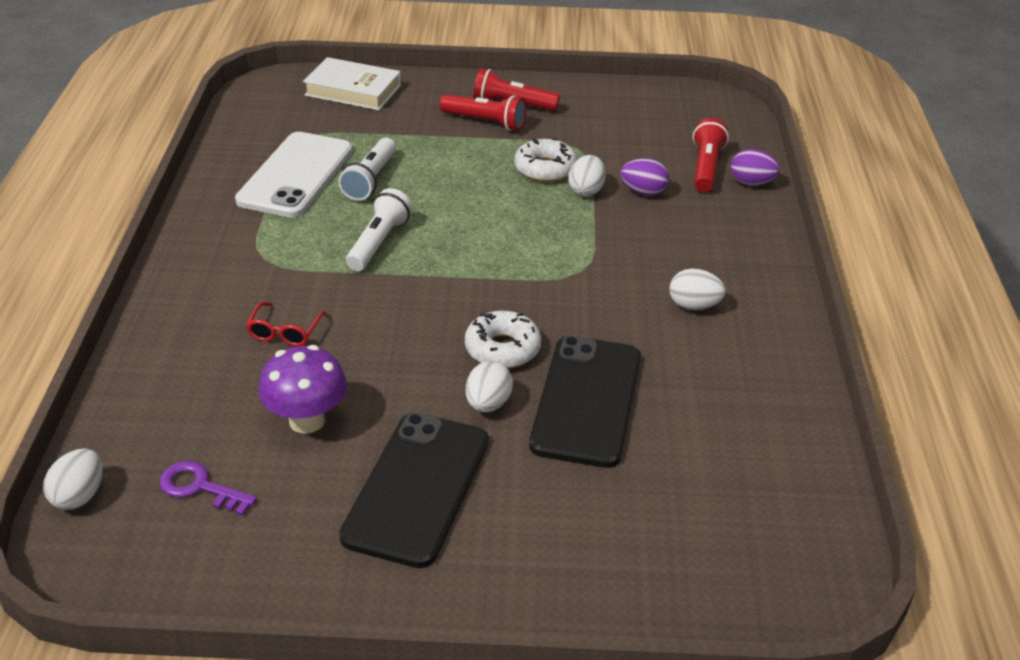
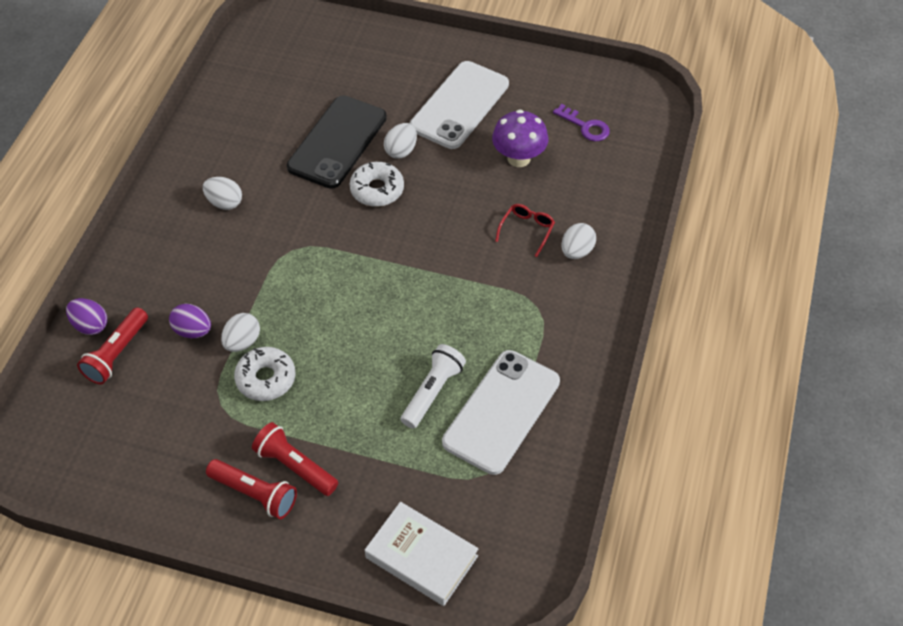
camera: 165 degrees left, 15 degrees up
(79, 496) = (655, 133): white egg -> white egg (577, 251)
(378, 242) = (441, 309): white flashlight -> none
(417, 488) = (459, 105): black phone -> white phone

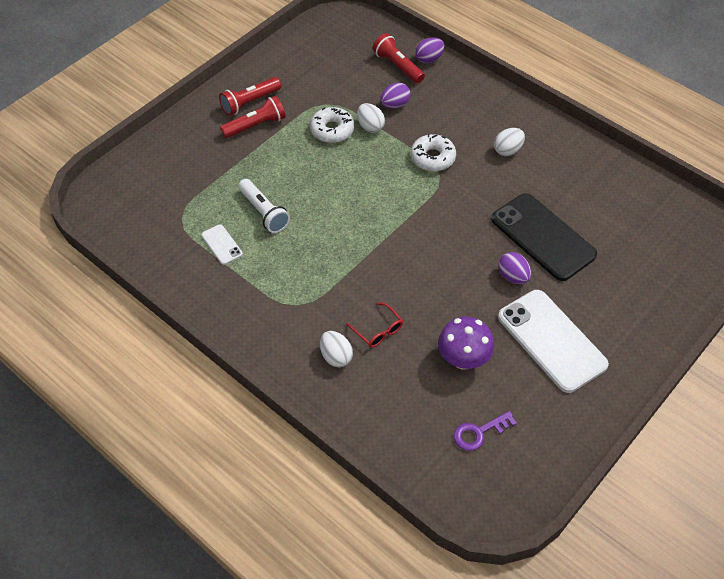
camera: 115 degrees right, 0 degrees up
(377, 190) = (475, 245): white donut -> white donut (432, 158)
(401, 150) = (513, 276): white egg -> purple egg
(421, 557) = (150, 164): white book -> none
(501, 412) = (222, 244): white phone -> white phone, size x0.45

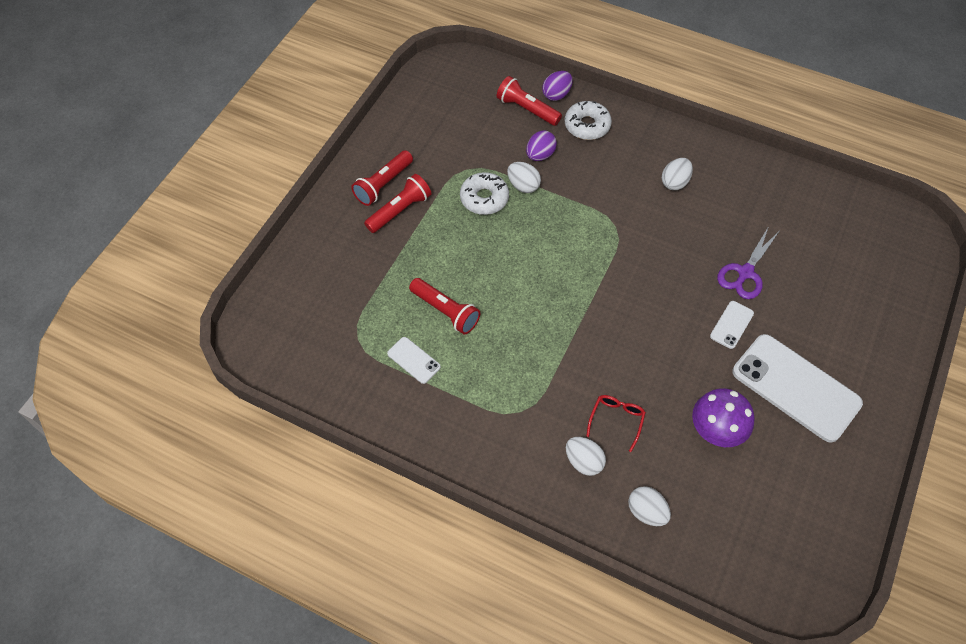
camera: 15 degrees left, 5 degrees up
(264, 212) = (445, 311): white flashlight -> red flashlight
(375, 409) = (646, 512): none -> white egg
(378, 330) = (616, 420): red glasses -> red glasses turned 105 degrees counterclockwise
(432, 158) = (601, 208): white donut -> white donut (587, 125)
(479, 433) = (761, 510): purple key -> none
(513, 276) = (731, 325): purple egg -> white phone
(543, 237) = (745, 273): black phone -> purple scissors

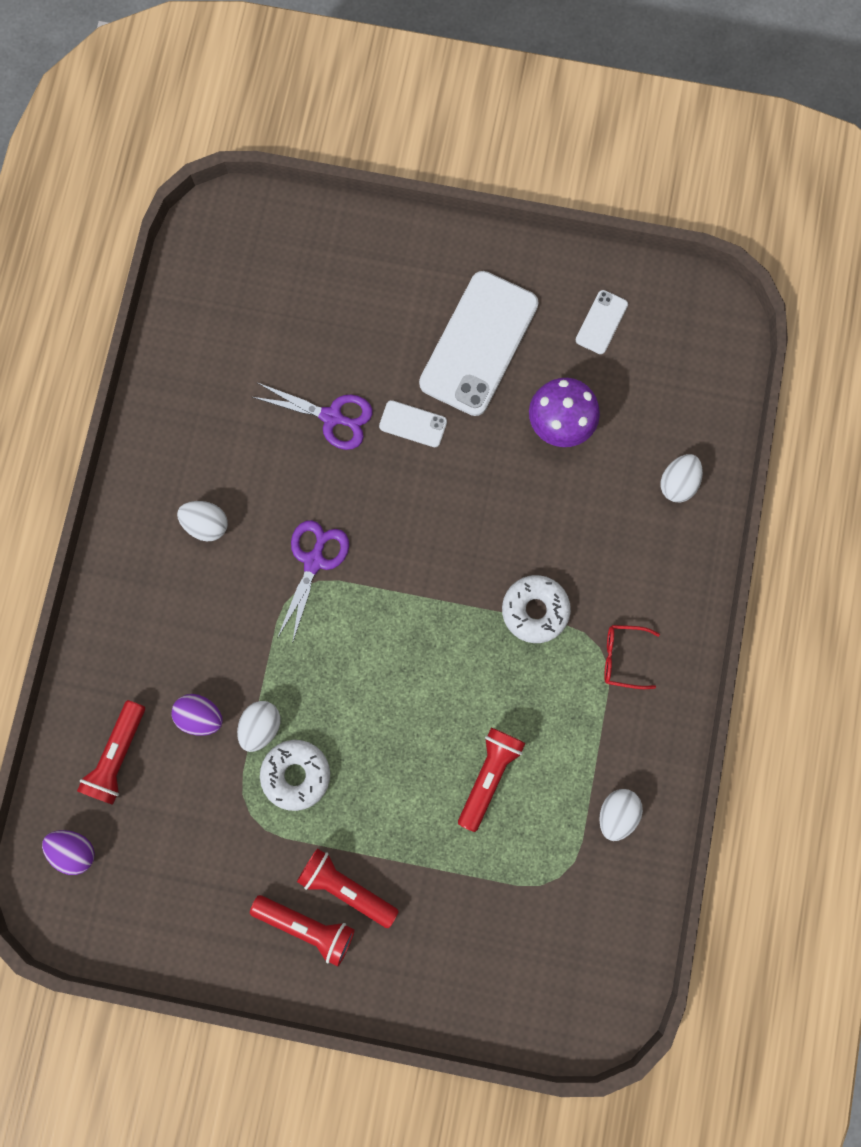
camera: 105 degrees left, 20 degrees up
(413, 360) = (569, 795): white phone -> white phone (601, 322)
(556, 94) = (79, 719): purple egg -> purple egg (74, 850)
(583, 461) = (640, 561): white egg -> white egg (617, 814)
(587, 125) = (130, 662): white donut -> white donut (535, 610)
(616, 420) = (578, 535): red glasses -> red glasses (623, 657)
(634, 239) = (314, 561): none -> purple scissors

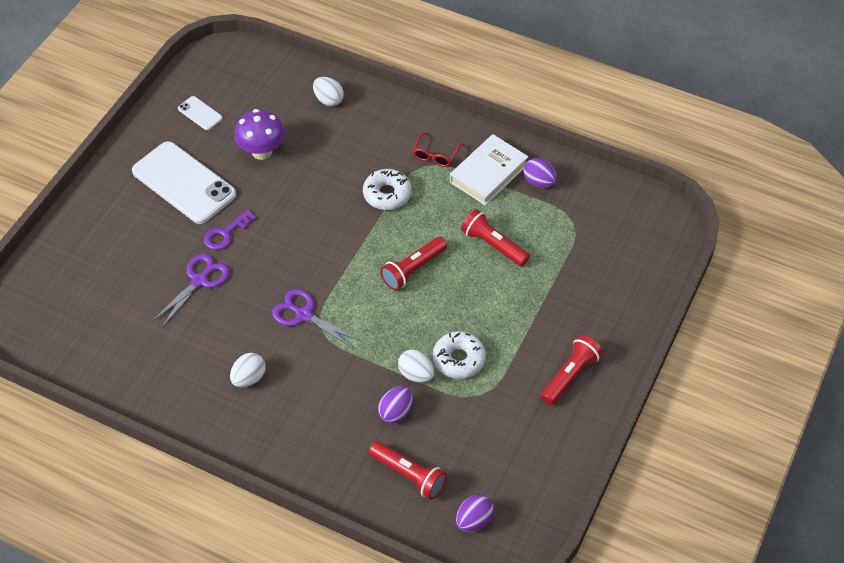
camera: 75 degrees left, 25 degrees down
(346, 887) = (548, 345): red flashlight -> red flashlight (413, 269)
(413, 424) = (226, 233): white phone -> purple key
(611, 739) = (488, 173): none -> white book
(617, 814) = (539, 182): white egg -> purple egg

